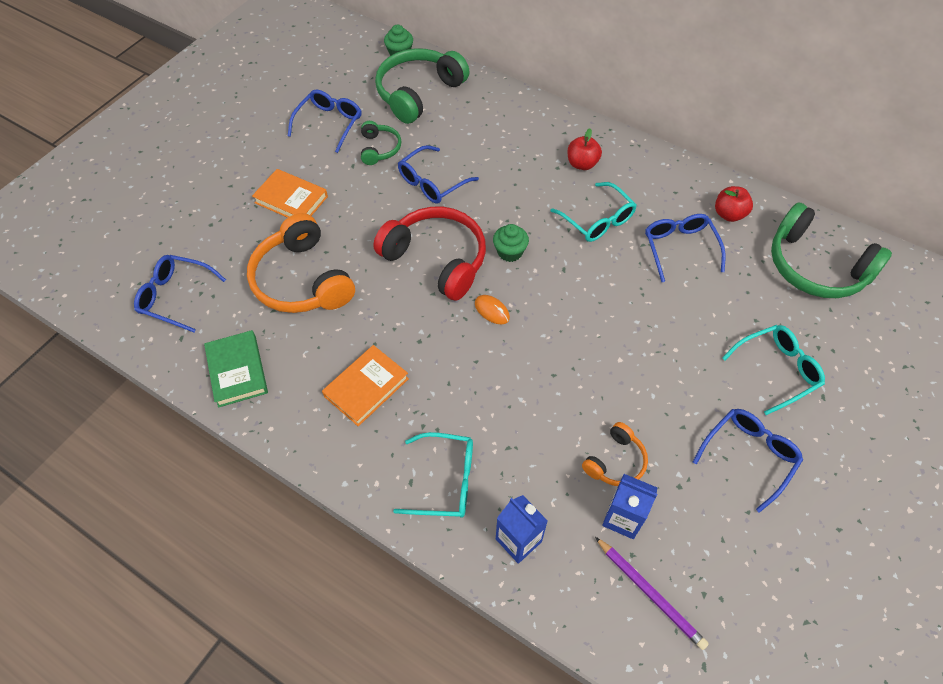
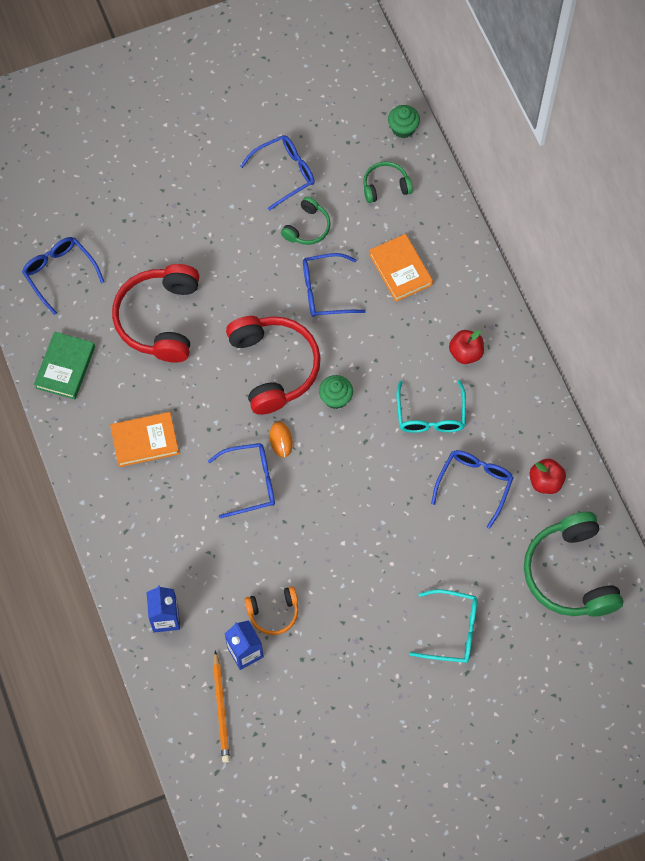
camera: 35 degrees right, 10 degrees up
(291, 199) = (201, 235): orange book -> orange book (400, 270)
(302, 280) = (160, 319): orange headphones -> red headphones
(418, 93) = (385, 186): green headphones -> green headphones, size x0.51
(445, 481) = (148, 546): turquoise glasses -> none
(650, 593) = (221, 709): purple pencil -> orange pencil
(749, 456) = (370, 673): blue glasses -> blue glasses (250, 482)

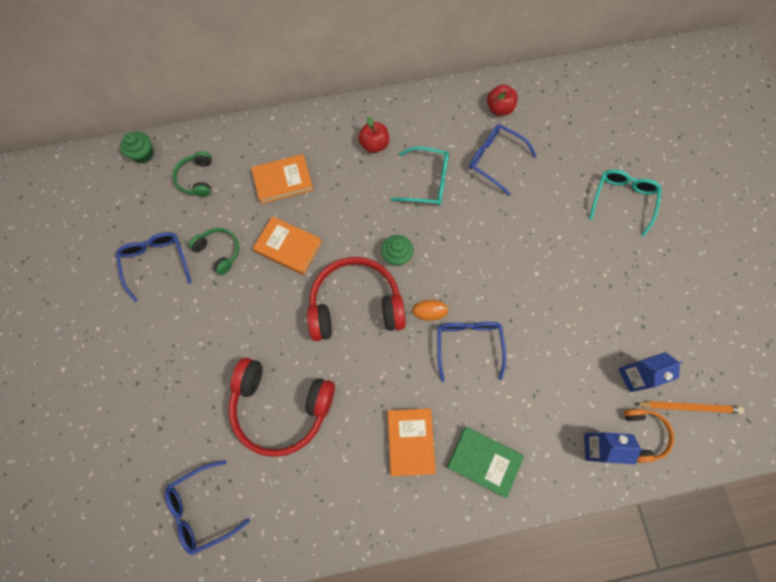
camera: 80 degrees left, 5 degrees up
(65, 367) = (313, 516): green book -> green book (484, 461)
(273, 612) = (598, 344): orange headphones -> orange headphones (643, 434)
(325, 291) = (288, 247): blue glasses -> orange book
(570, 573) = (579, 106): green headphones -> none

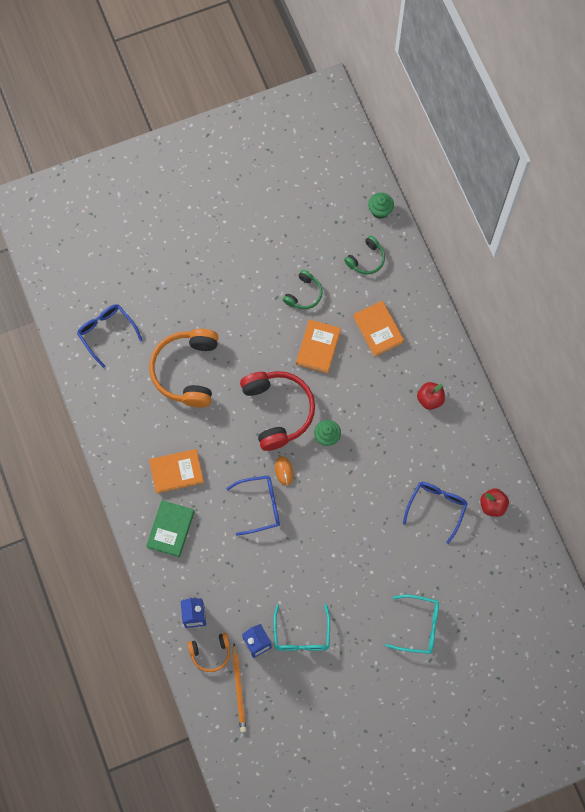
camera: 80 degrees right, 0 degrees up
(156, 262) = (285, 248): blue glasses -> none
(197, 178) = (366, 259): green headphones -> green headphones turned 150 degrees clockwise
(281, 407) = (187, 371): red headphones -> orange headphones
(427, 182) = (402, 450): turquoise glasses -> turquoise glasses (301, 635)

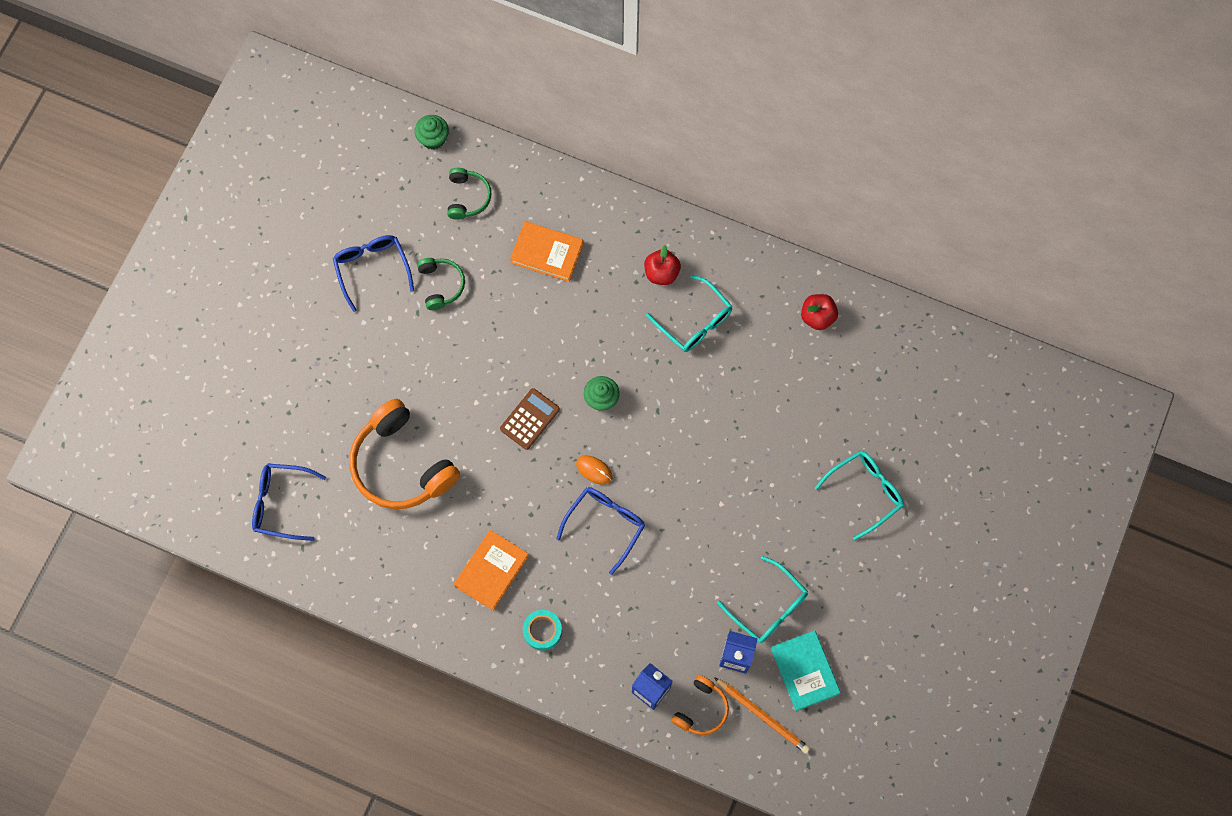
camera: 45 degrees left, 0 degrees up
(170, 529) = (542, 631): green book -> turquoise tape
(278, 411) = (530, 419): red headphones -> brown calculator
(285, 688) = (804, 671): none -> turquoise book
(318, 347) = (507, 323): orange book -> none
(421, 443) = (694, 321): none -> turquoise glasses
(436, 507) = (770, 367): blue glasses -> blue glasses (372, 269)

